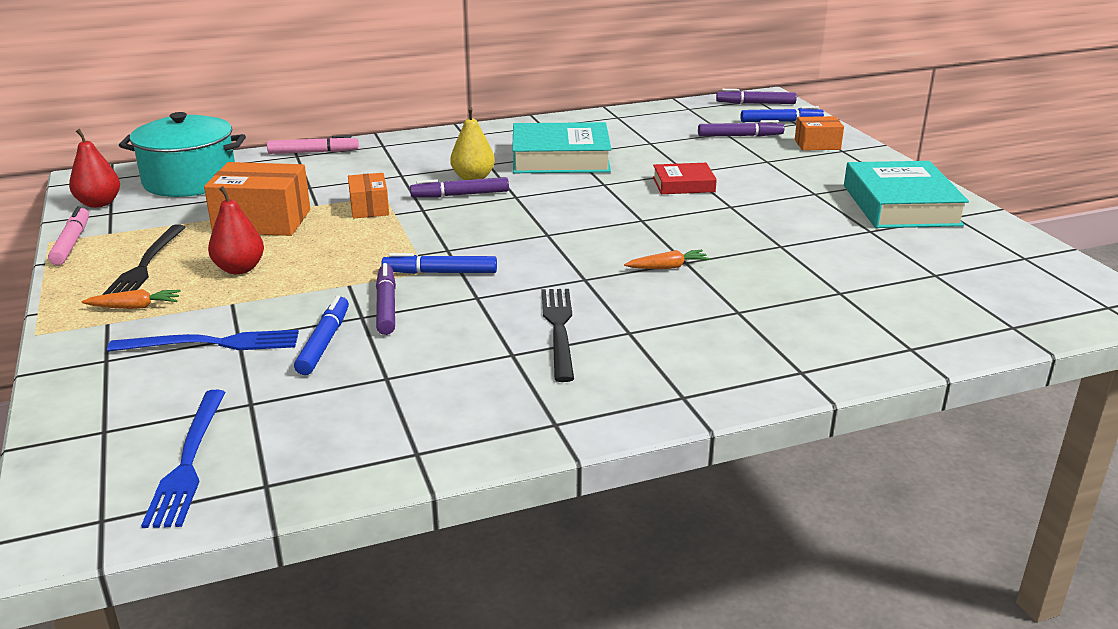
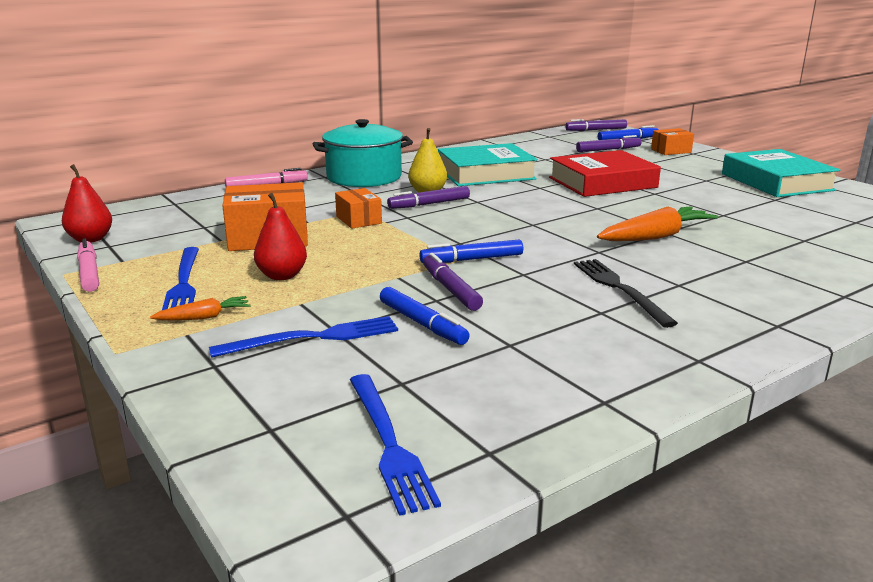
camera: 15 degrees left, 5 degrees down
(145, 265) = (184, 282): black fork -> blue fork
(190, 181) = (168, 215): turquoise pot -> turquoise pot (364, 177)
(324, 342) = (422, 324): blue marker -> blue marker turned 150 degrees clockwise
(667, 267) = (655, 237): orange carrot -> orange carrot, size x1.92
(683, 184) = (602, 182): red book -> red book, size x1.84

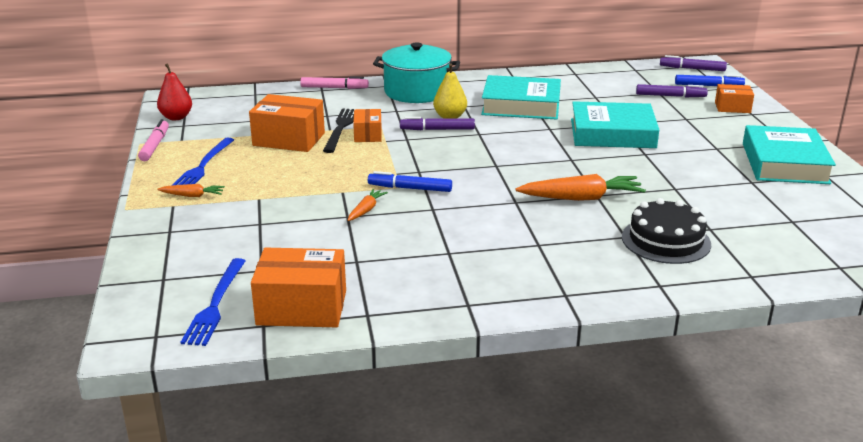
camera: 25 degrees right, 5 degrees up
(282, 276) = (267, 174): red pear -> none
(313, 338) = (241, 226): blue fork -> none
(422, 324) = (318, 232): blue marker -> none
(450, 289) = (366, 210): purple marker -> orange carrot
(513, 415) = (302, 308): none -> orange box
(602, 182) = (612, 133): red book -> turquoise book
(619, 289) = (487, 238): black fork -> black fork (341, 128)
(785, 256) = (666, 240): none -> black cake

